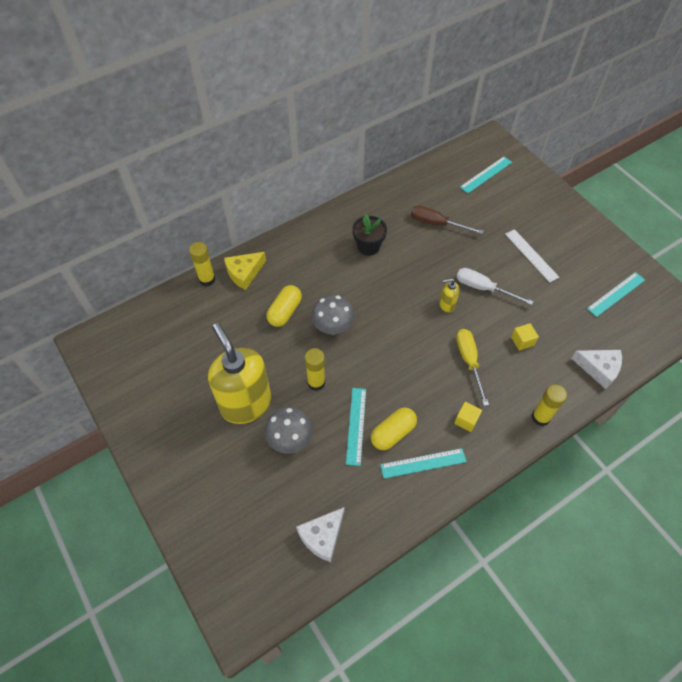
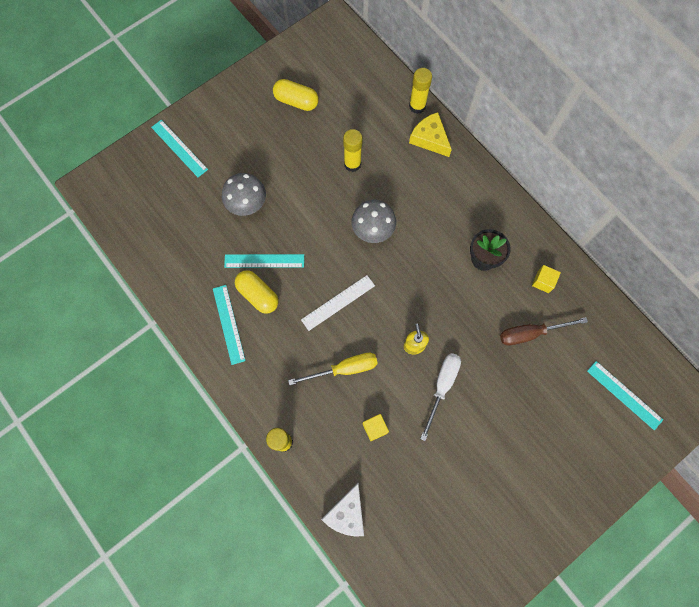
camera: 85 degrees right, 15 degrees up
(246, 404) = (281, 162): yellow soap dispenser -> none
(285, 312) = (386, 183): yellow capsule -> yellow capsule (296, 101)
(316, 382) = (307, 221): yellow glue stick -> yellow glue stick (352, 164)
(322, 536) = (159, 240): white cheese -> none
(436, 223) = (530, 333): brown screwdriver -> brown screwdriver turned 120 degrees counterclockwise
(466, 420) = (275, 365): yellow cube -> yellow cube (543, 282)
(531, 255) = (499, 446): white ruler -> white ruler (338, 302)
(616, 294) = (454, 548): turquoise ruler -> turquoise ruler (179, 148)

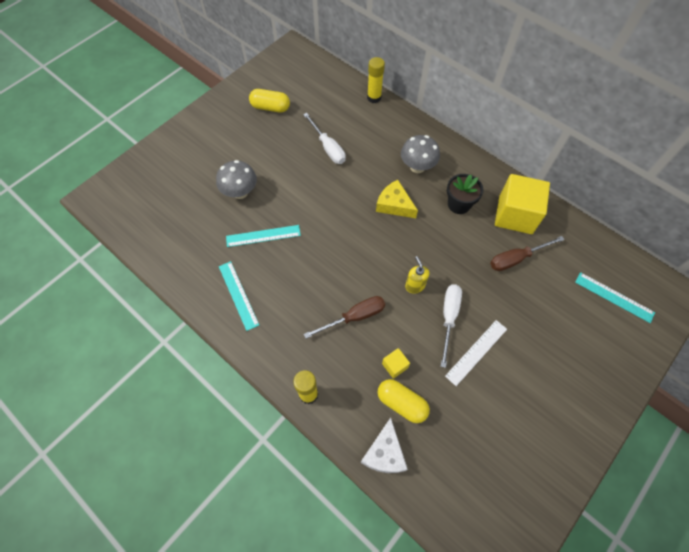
camera: 10 degrees left, 10 degrees down
(179, 148) = (172, 156): turquoise ruler -> none
(258, 295) = (262, 265): yellow capsule -> yellow capsule (401, 403)
(338, 302) = (337, 260): white ruler -> white ruler (476, 352)
(344, 369) = (354, 317): yellow screwdriver -> brown screwdriver
(352, 164) = (328, 148): yellow glue stick -> white screwdriver
(373, 230) = (356, 196): grey mushroom -> grey mushroom (417, 167)
(430, 139) = (390, 120): yellow cheese -> yellow cheese (394, 205)
(543, 282) = (515, 215): yellow cube -> yellow cube, size x2.30

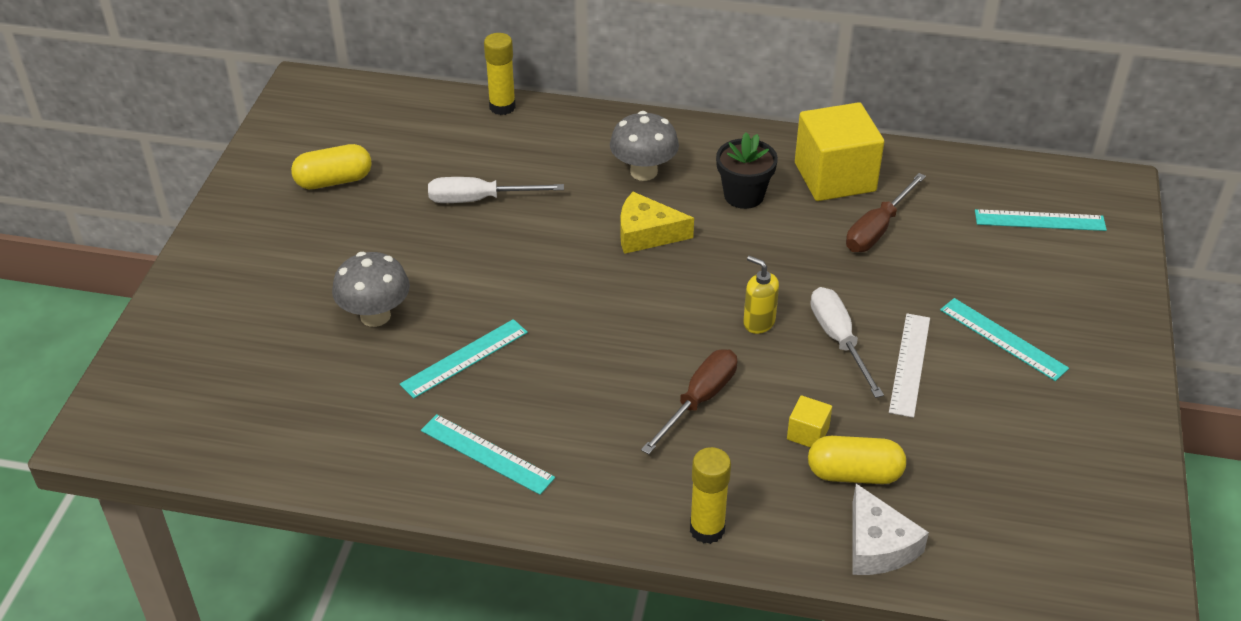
camera: 30 degrees left, 20 degrees down
(328, 148) = (479, 200): white screwdriver -> white screwdriver turned 150 degrees clockwise
(539, 363) = (1003, 339): none -> turquoise ruler

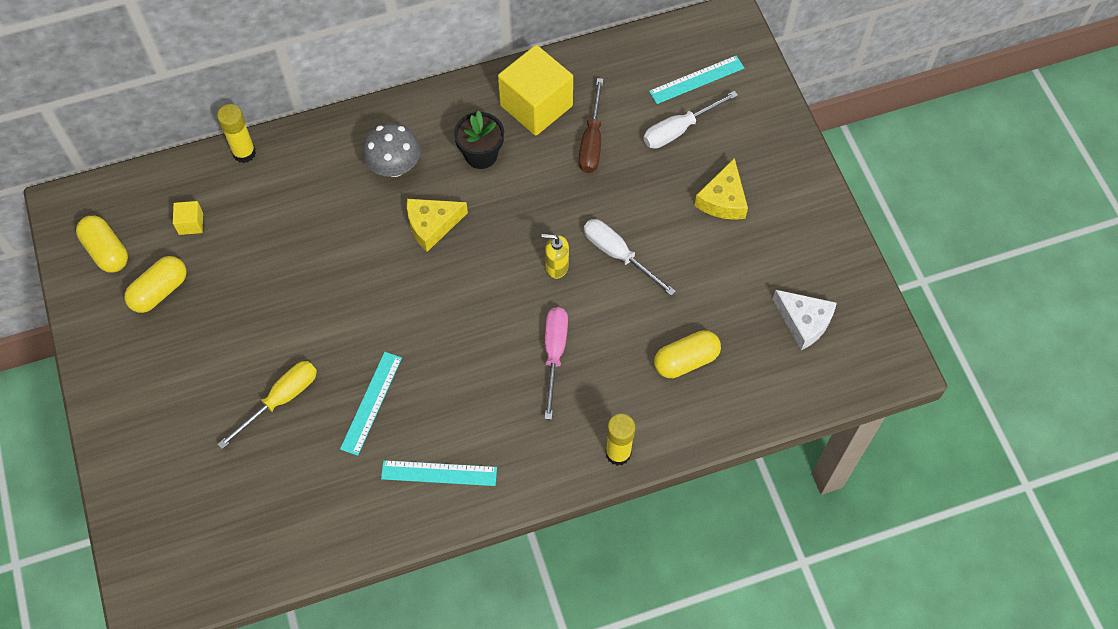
camera: 30 degrees left, 20 degrees up
(312, 132) = (106, 251): none -> yellow capsule
(375, 316) = (281, 399): grey mushroom -> yellow screwdriver
(479, 200) = (287, 254): white screwdriver -> white screwdriver (679, 130)
(699, 400) = (554, 354): brown screwdriver -> pink screwdriver
(807, 433) = (639, 344): yellow cube -> yellow cube (191, 224)
(877, 545) = (728, 408): white cheese -> white cheese (804, 322)
(909, 364) = (674, 252): white ruler -> none
(1003, 339) = (723, 199): turquoise ruler -> yellow cheese

